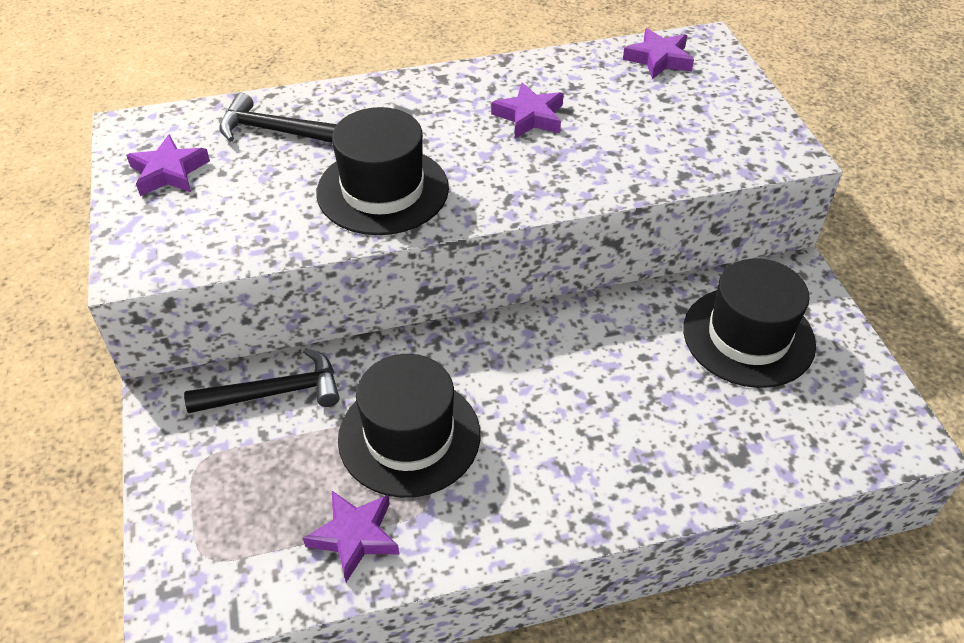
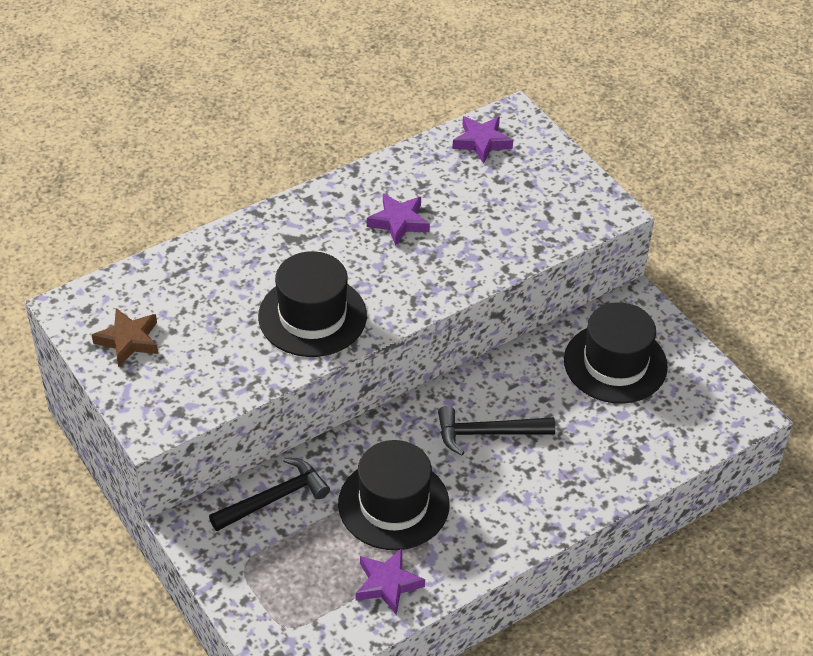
camera: 20 degrees left, 0 degrees up
(169, 172) = (128, 340): purple star -> brown star
(278, 131) = (198, 282): black hammer -> black hammer (488, 433)

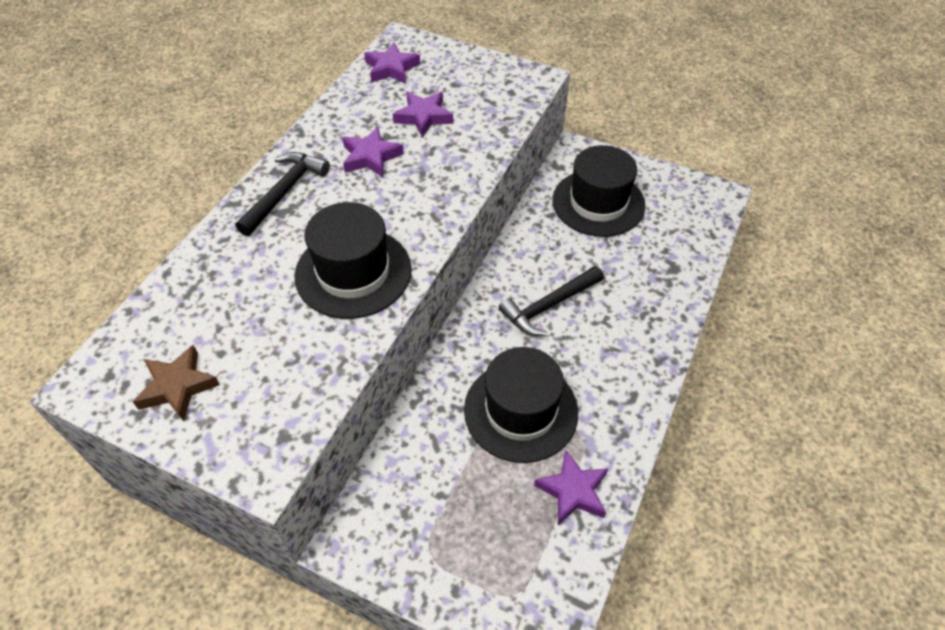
camera: 30 degrees left, 5 degrees up
(274, 498) = (410, 466): black hammer -> black hammer (284, 192)
(474, 204) = (423, 117): none -> purple star

